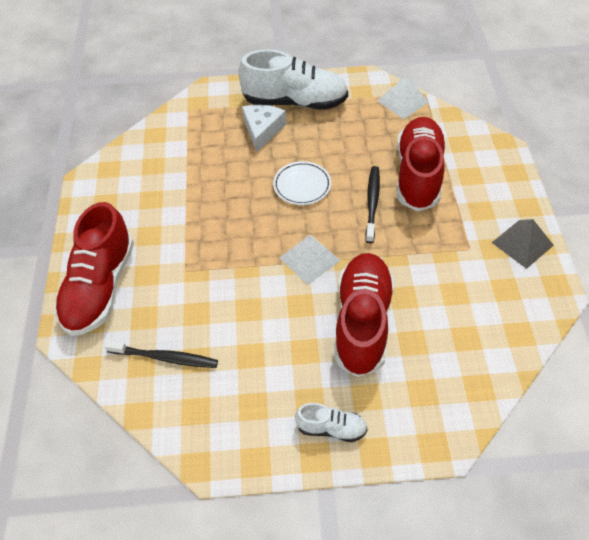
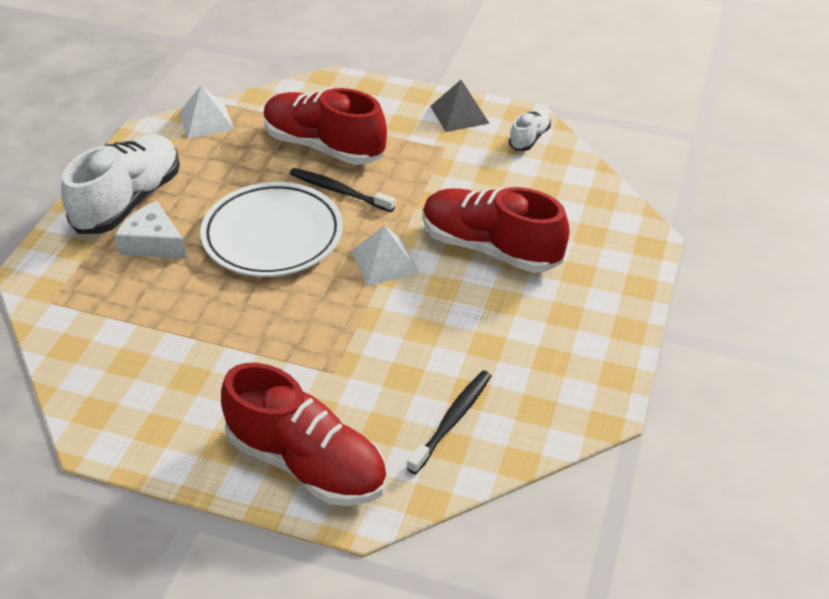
camera: 70 degrees left, 10 degrees down
(302, 185) = (272, 236): white plate -> white plate, size x1.87
(331, 428) = (603, 308): white shoe -> white shoe (529, 138)

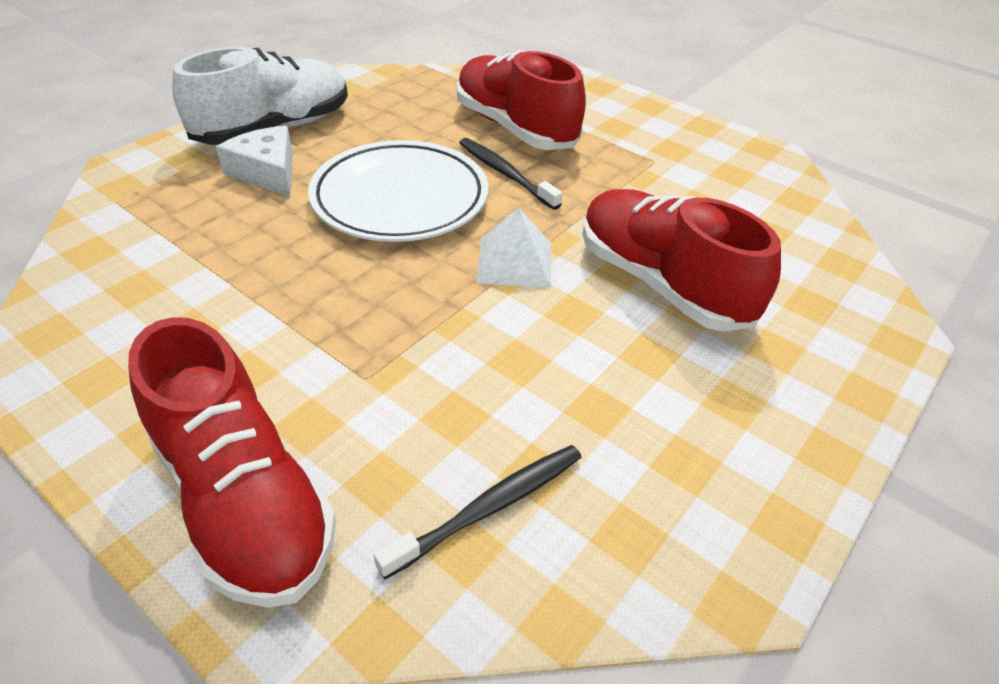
camera: 20 degrees right, 0 degrees up
(206, 120) = (407, 79): white pyramid -> none
(459, 114) = (689, 133): grey pyramid -> none
(529, 138) = (766, 175): white shoe -> none

